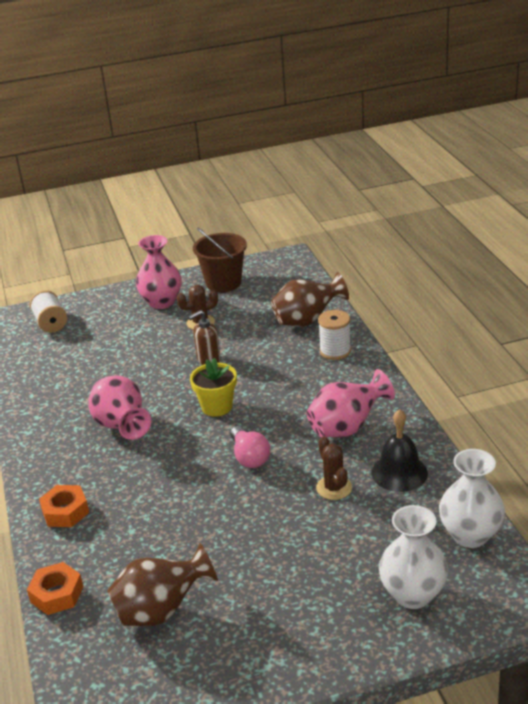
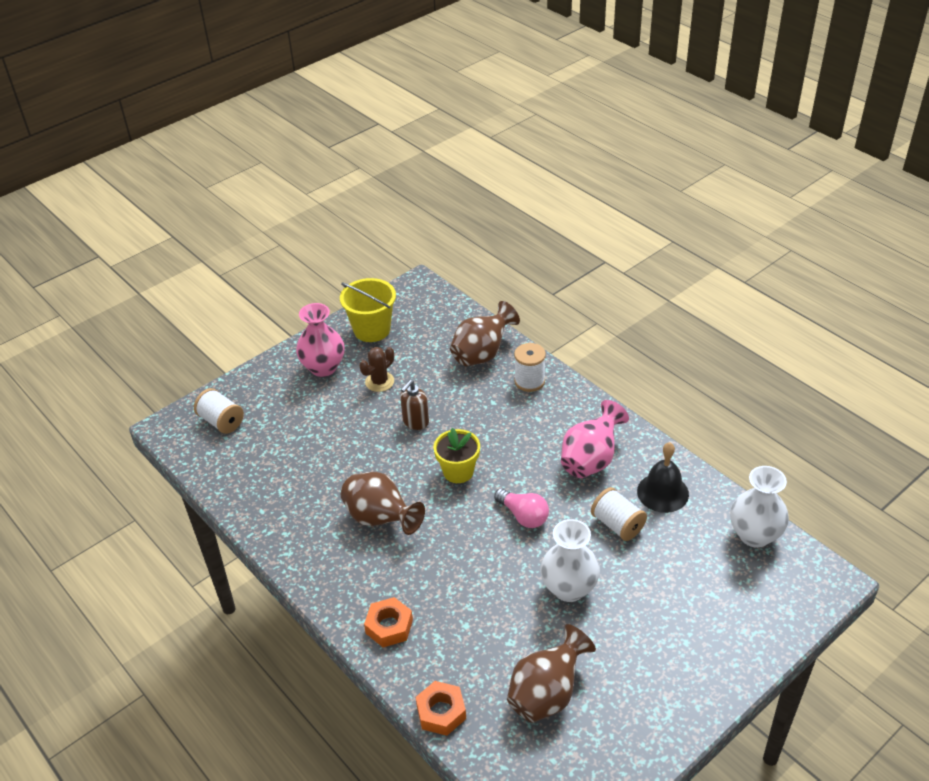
camera: 25 degrees left, 10 degrees up
(122, 426) = (380, 519): pink vase -> brown vase
(223, 283) = (372, 330): brown bucket -> yellow bucket
(334, 488) = (617, 524): brown cactus -> white spool
(412, 594) = (743, 605): white vase -> white vase (569, 588)

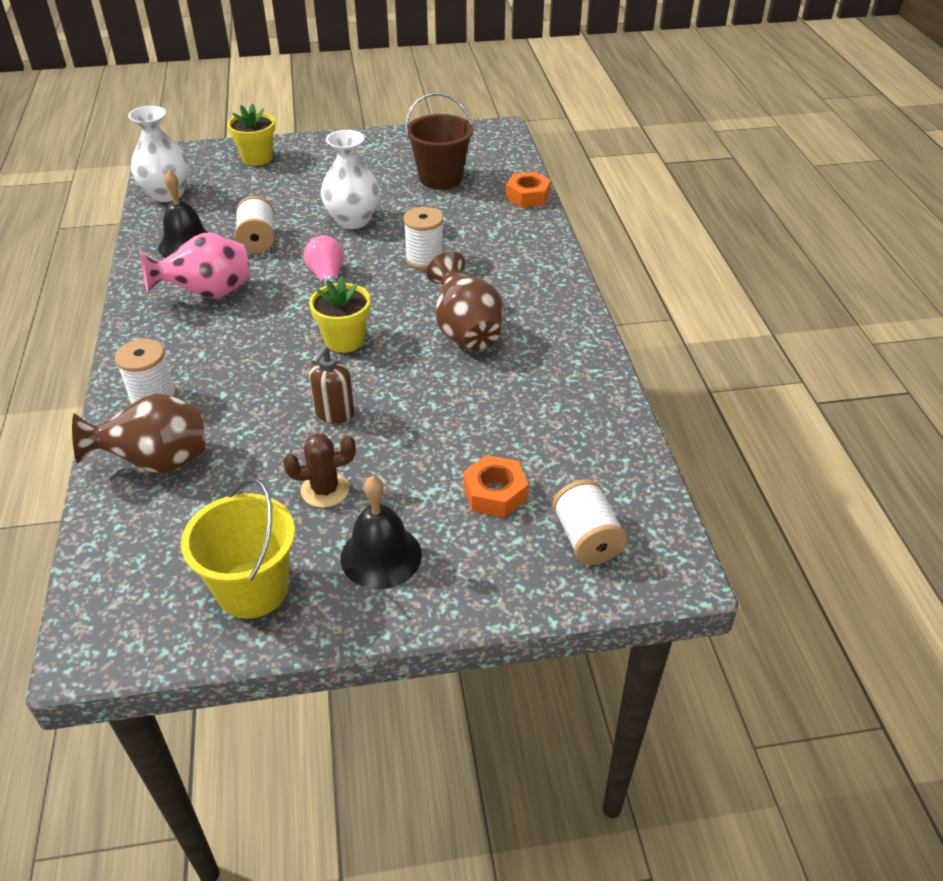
camera: 150 degrees left, 0 degrees up
(323, 367) = (381, 556): pink vase -> black bell
(389, 626) = (527, 253): orange nut -> orange nut (495, 493)
(415, 422) = (334, 413): brown soap dispenser -> brown soap dispenser turned 135 degrees clockwise
(468, 574) = (425, 259): none -> white spool
(547, 694) = (440, 178): brown vase -> brown bucket
(746, 625) = (257, 158): none -> yellow flower pot

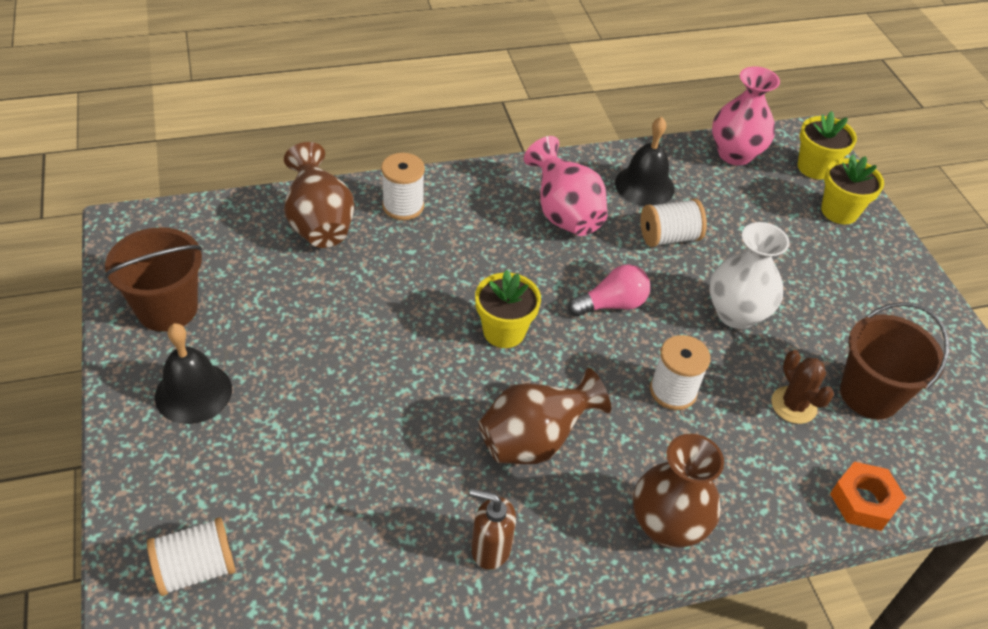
camera: 80 degrees right, 5 degrees up
(167, 194) = (735, 154): white vase -> pink vase
(201, 160) = (815, 167): none -> yellow flower pot
(253, 589) = (167, 309): yellow bucket -> brown bucket
(325, 490) = (280, 342): brown cactus -> brown cactus (793, 405)
(334, 413) = (387, 336): brown soap dispenser -> brown soap dispenser (490, 549)
(495, 493) = (268, 481): orange nut -> none
(545, 277) = (667, 526): none -> brown vase

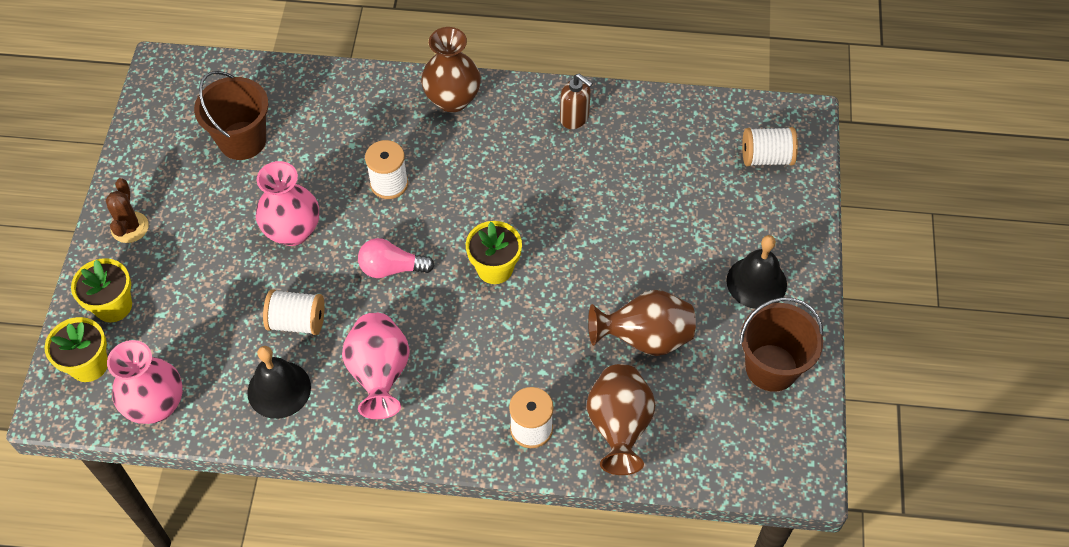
camera: 155 degrees left, 10 degrees up
(534, 441) = (513, 176): brown vase -> brown vase (644, 338)
(736, 314) = (293, 231): white vase -> pink vase
(793, 405) = (306, 149): brown cactus -> brown cactus (130, 227)
(863, 501) = (311, 77): orange nut -> none

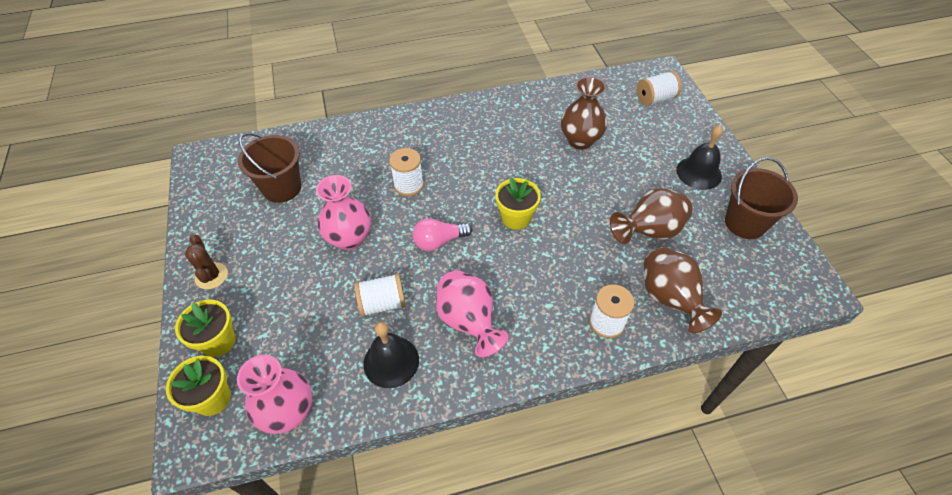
camera: 20 degrees left, 5 degrees down
(452, 99) = (428, 120): brown vase -> brown vase (580, 140)
(574, 118) = (518, 109): brown soap dispenser -> none

